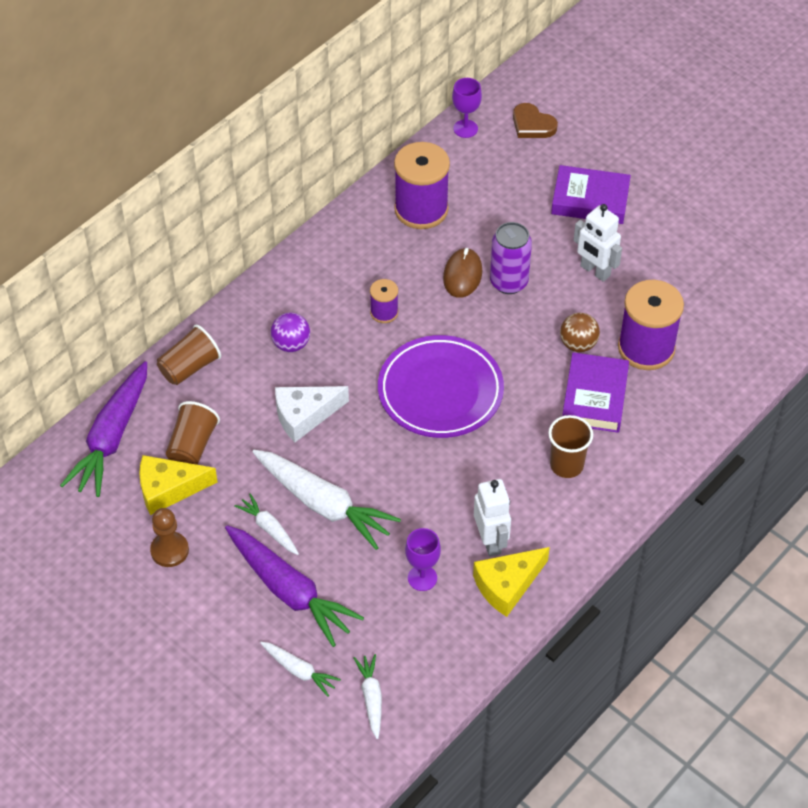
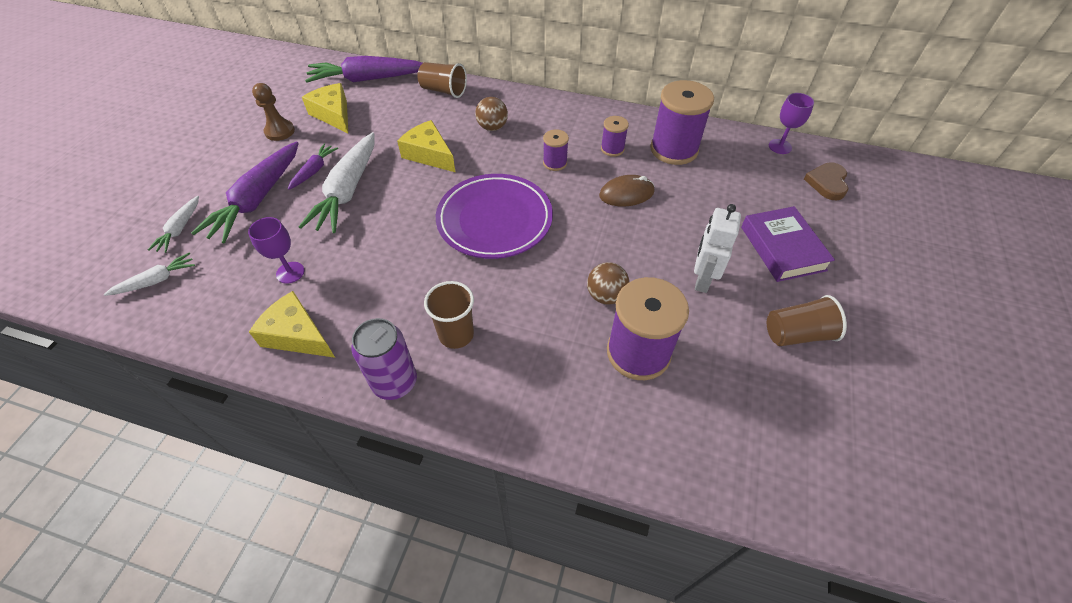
camera: 65 degrees right, 0 degrees up
(192, 446) = (376, 113): brown cup -> brown cup (797, 334)
(269, 528) = (314, 170): white carrot -> purple carrot
(291, 344) = (492, 127): purple ball -> brown ball
(304, 415) = (429, 154): white cheese -> yellow cheese
(390, 257) = (612, 149): none -> purple spool
(491, 541) = (344, 306): white robot -> none
(508, 282) = (641, 224): purple can -> purple can (395, 382)
(594, 397) = (550, 330): purple book -> none

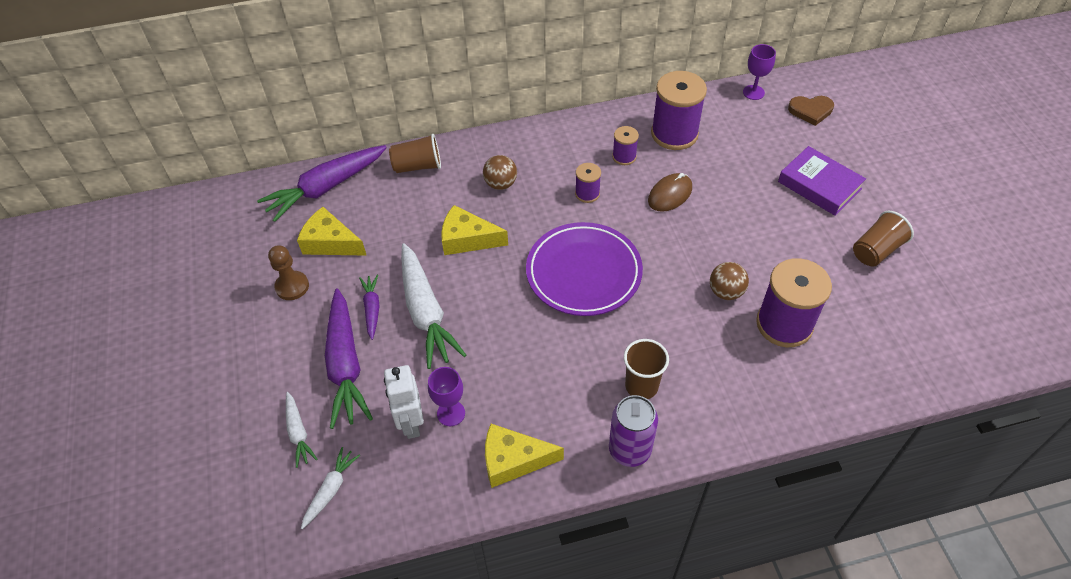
camera: 30 degrees left, 0 degrees up
(702, 279) = (783, 241): white robot -> white robot (411, 423)
(827, 183) = (810, 111): brown heart -> brown heart turned 75 degrees counterclockwise

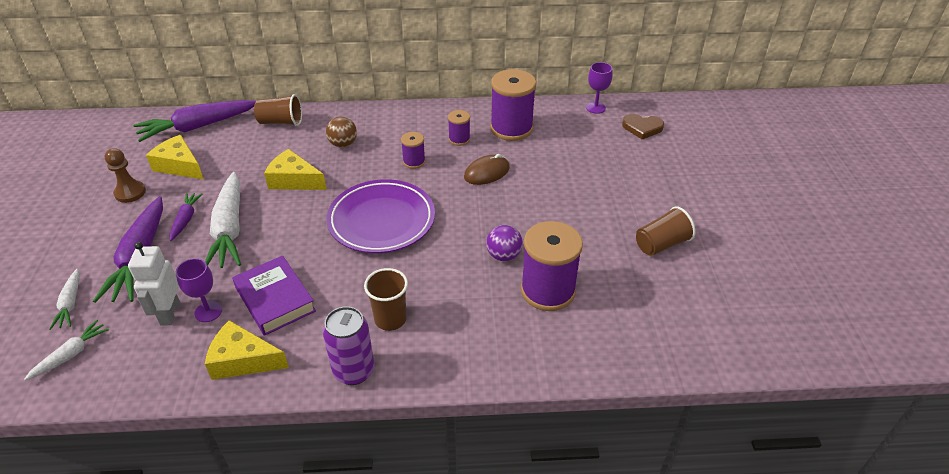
camera: 10 degrees right, 10 degrees down
(726, 292) = (503, 255): brown ball -> purple ball
(819, 185) = (627, 185): purple book -> purple book (275, 299)

